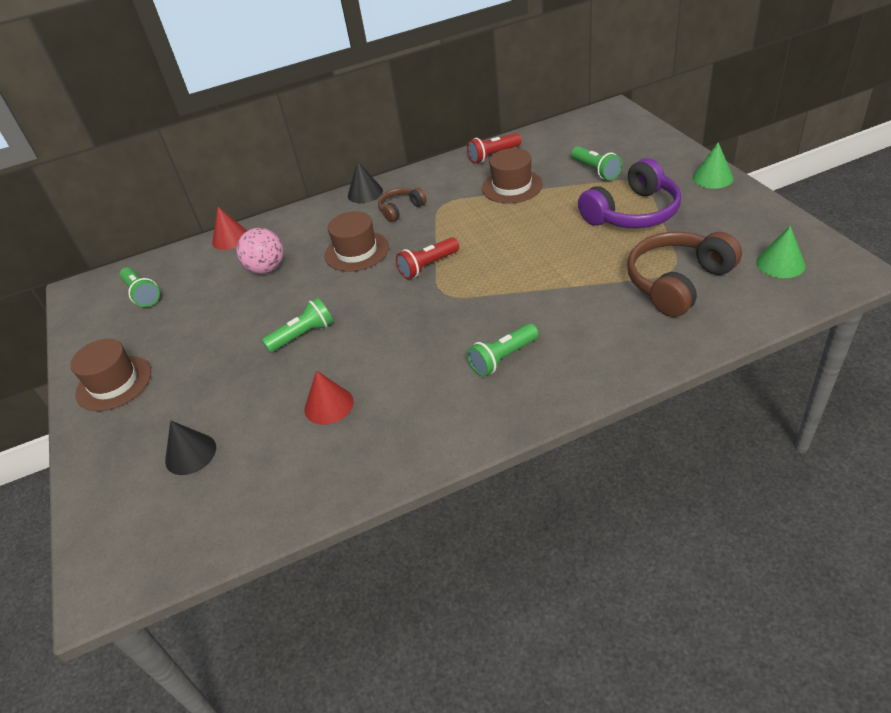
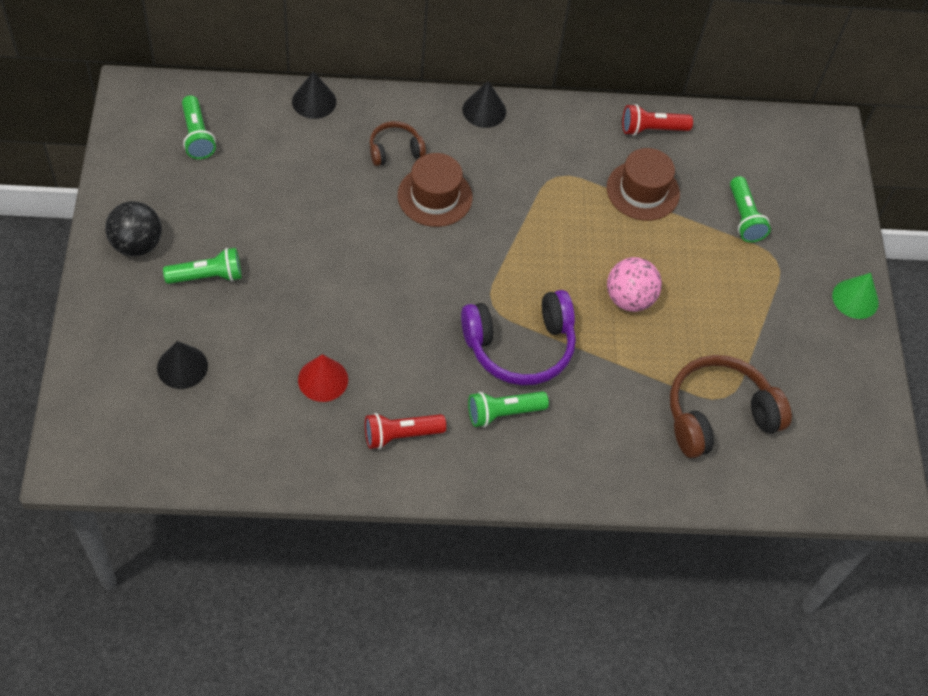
camera: 10 degrees right, 15 degrees up
(114, 383) = (137, 244): brown hat -> black ball
(230, 238) = (314, 101): red cone -> black cone
(267, 269) = (334, 170): pink ball -> pink ball (629, 299)
(303, 335) = (334, 282): green flashlight -> green flashlight (207, 276)
(401, 209) = (509, 159): brown headphones -> brown headphones (395, 150)
(428, 266) = (495, 258): red flashlight -> red flashlight (401, 435)
(632, 213) = (740, 301): purple headphones -> purple headphones (520, 346)
(780, 263) = (830, 447): green cone -> none

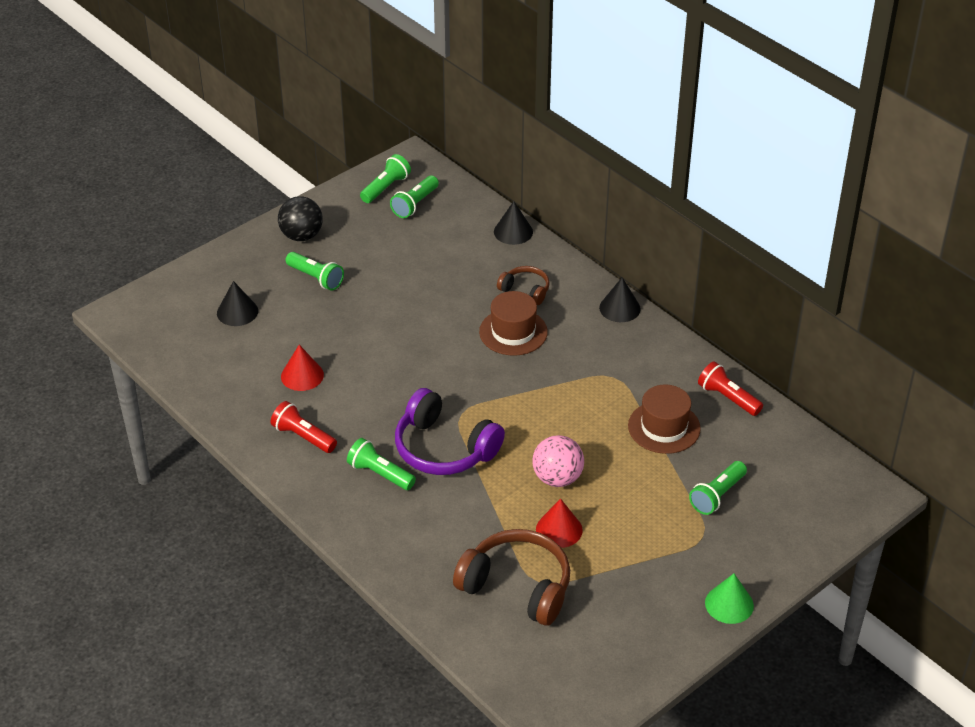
camera: 55 degrees right, 15 degrees down
(149, 138) = (385, 188): none -> green flashlight
(684, 341) = (559, 529): none -> red cone

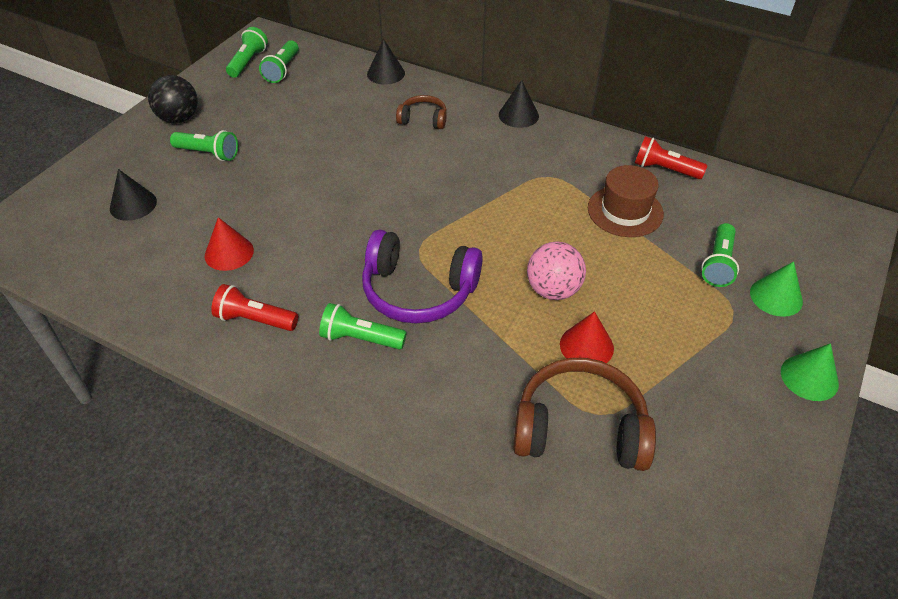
camera: 20 degrees left, 5 degrees up
(513, 332) = (431, 158): brown hat -> none
(749, 536) = (776, 297): none -> green cone

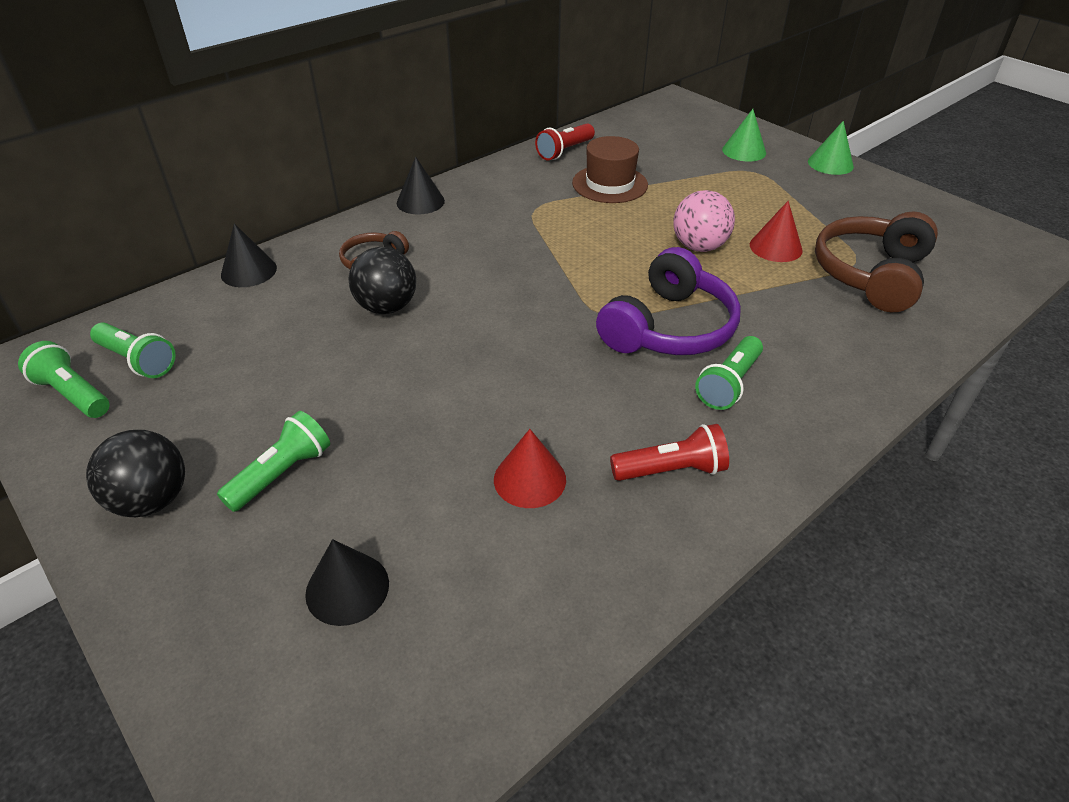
camera: 70 degrees left, 5 degrees down
(255, 320) = (671, 470): red flashlight -> red flashlight turned 135 degrees counterclockwise
(375, 142) = (387, 307): none -> black ball
(718, 264) = (698, 162): green flashlight -> none

